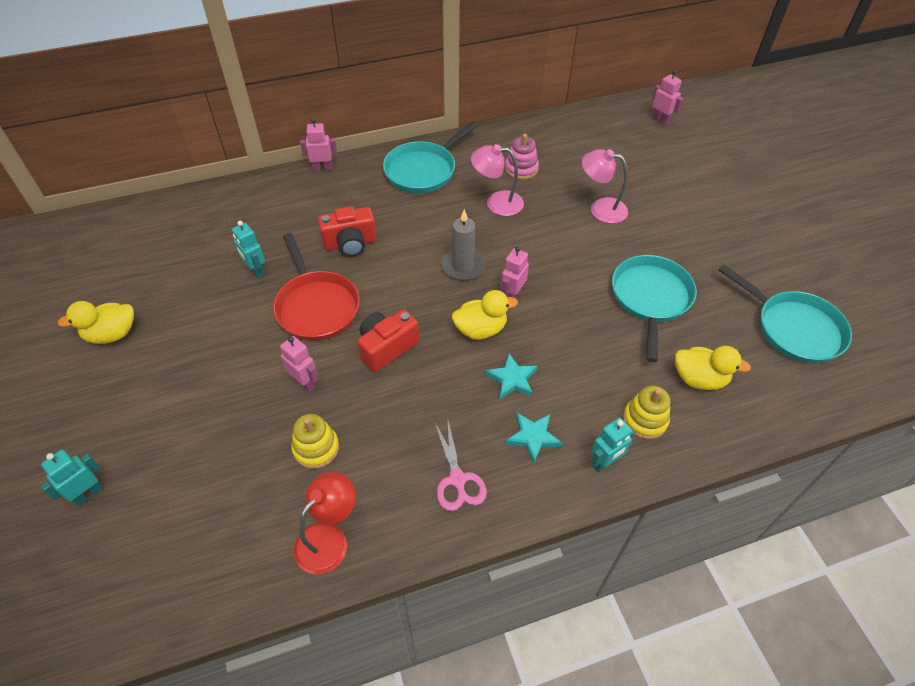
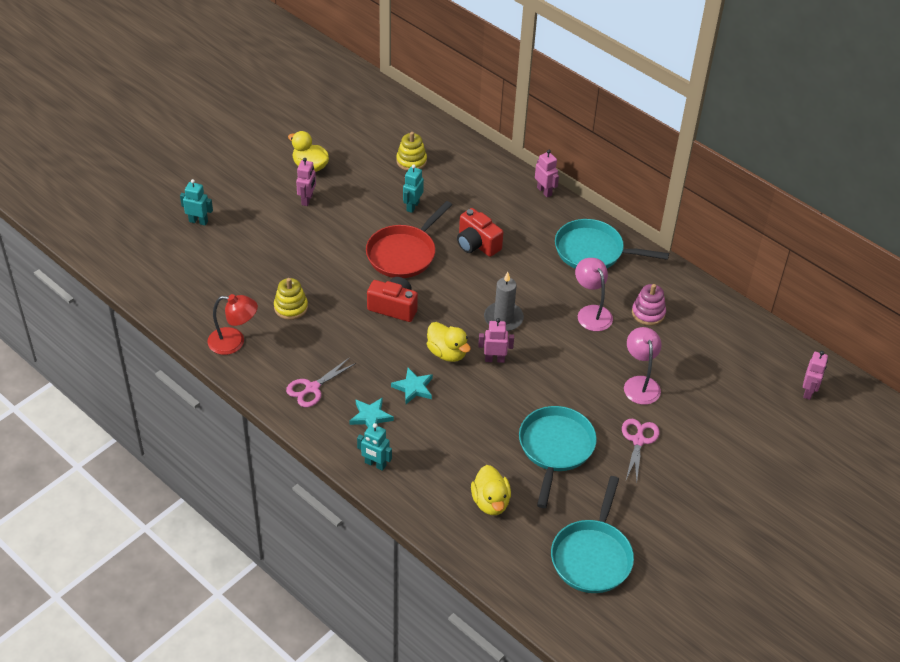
camera: 60 degrees right, 5 degrees down
(305, 383) = (336, 278): pink robot -> pink robot (307, 200)
(645, 420) = (428, 477): yellow stacking toy -> yellow stacking toy (411, 161)
(650, 298) = (555, 448): turquoise pan -> turquoise pan turned 60 degrees counterclockwise
(667, 238) = (638, 440): none -> pink scissors

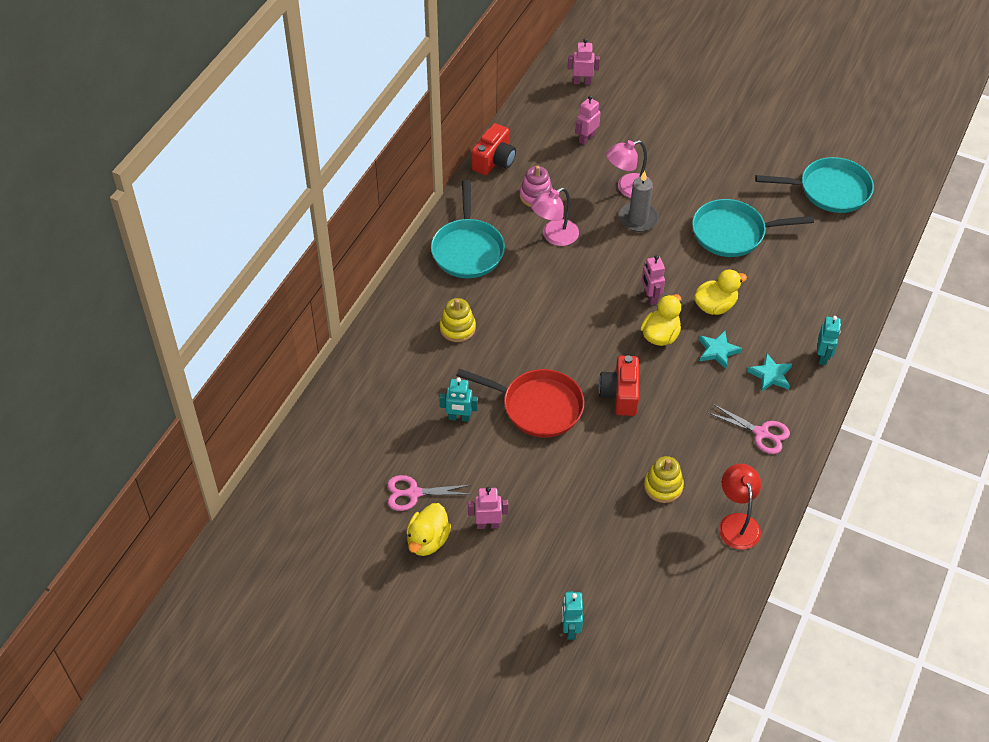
camera: 105 degrees left, 5 degrees up
(411, 161) = (381, 439): yellow stacking toy -> yellow stacking toy (457, 328)
(477, 244) = (496, 346): red camera -> red camera (494, 161)
(490, 502) = (815, 265): yellow duck -> yellow duck (715, 306)
(503, 318) = (593, 301): grey candle -> grey candle (638, 219)
(544, 191) = (389, 305): pink robot -> pink robot (586, 138)
(638, 440) = (694, 180): pink scissors -> pink scissors (413, 493)

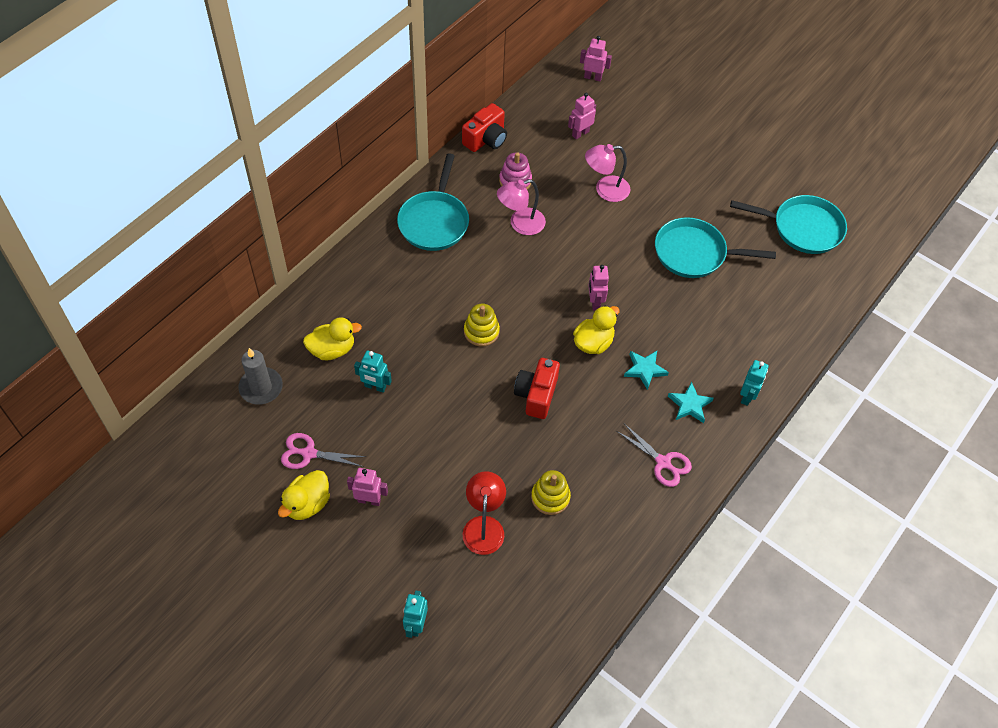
camera: 10 degrees right, 5 degrees up
(457, 328) = (401, 297): yellow stacking toy -> yellow stacking toy (481, 331)
(537, 406) = (453, 391): red pan -> none
(638, 219) = (606, 222): grey candle -> grey candle (261, 387)
(715, 306) = (655, 323): yellow duck -> yellow duck (332, 349)
(737, 523) = (612, 550): red lamp -> red lamp (484, 526)

